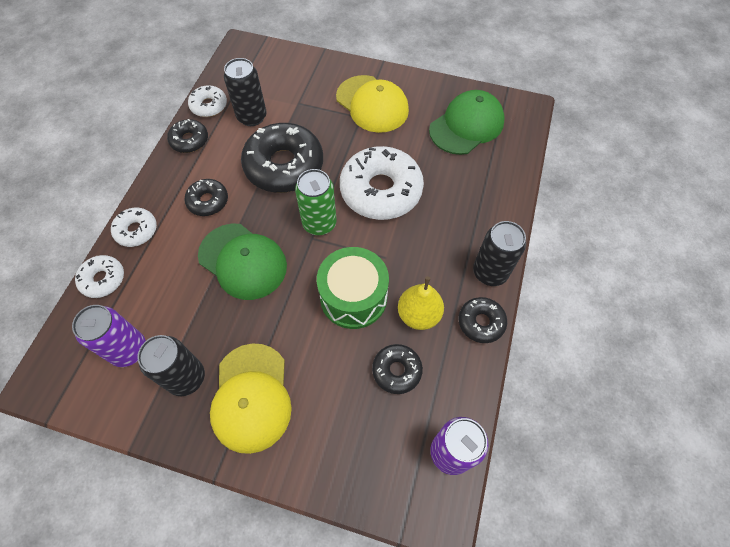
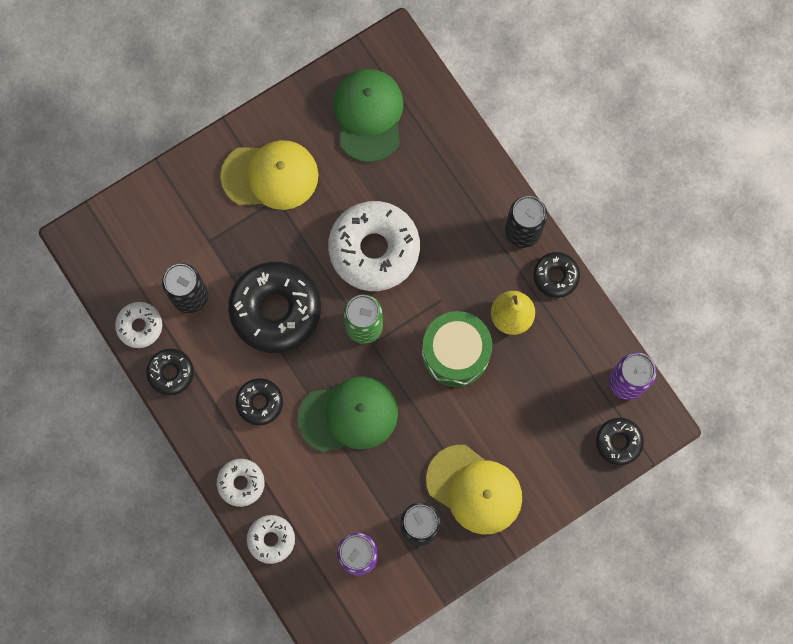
camera: 50 degrees left, 15 degrees up
(396, 371) = (540, 370): black donut -> black donut (618, 442)

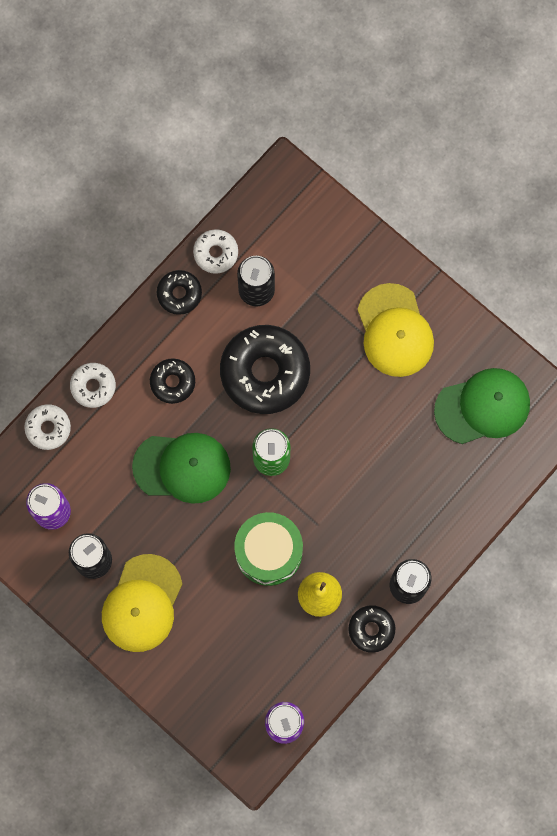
camera: 75 degrees right, 0 degrees up
(349, 415) = (182, 467): green cap -> green cap turned 60 degrees counterclockwise
(374, 249) = (349, 448): white donut -> none
(618, 442) = (223, 730): black donut -> none

